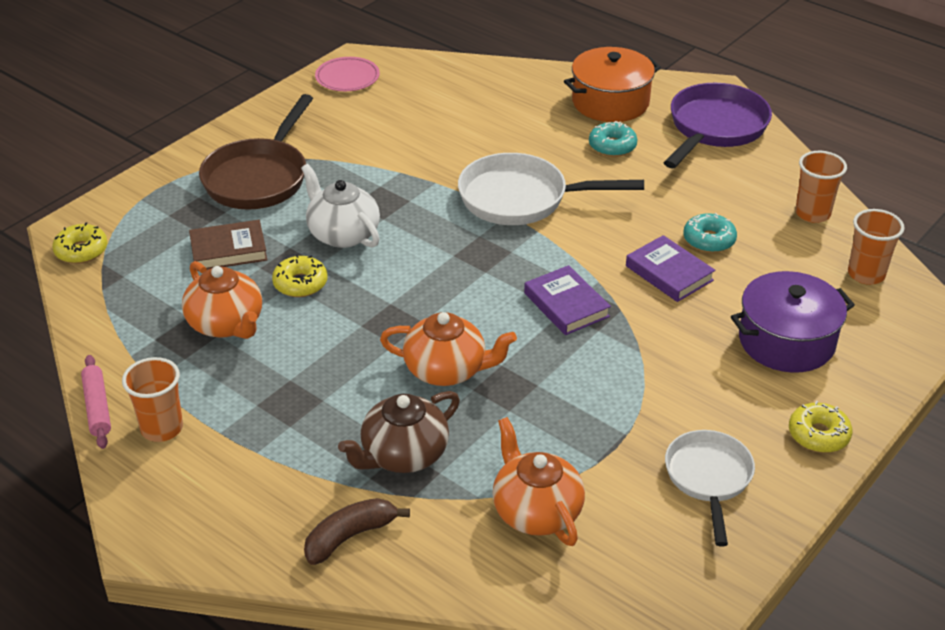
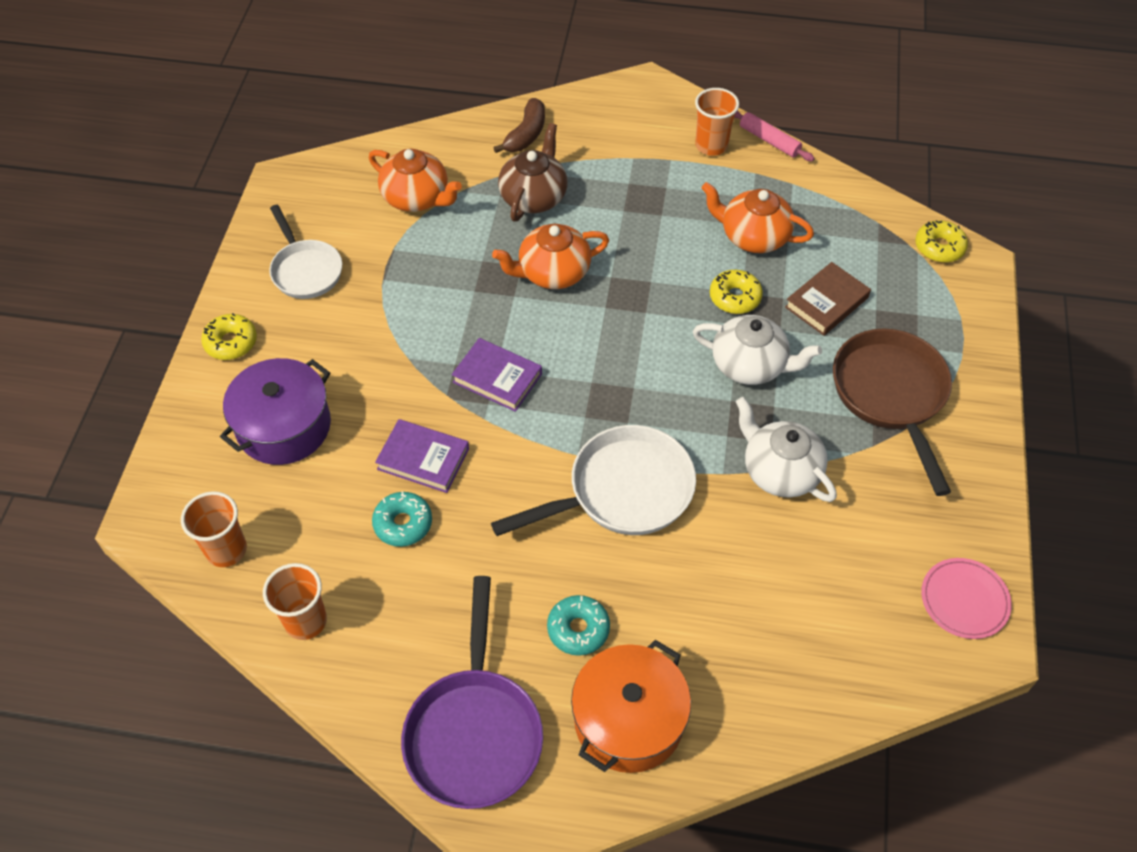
camera: 150 degrees right, 15 degrees up
(392, 169) = (780, 471): none -> white teapot

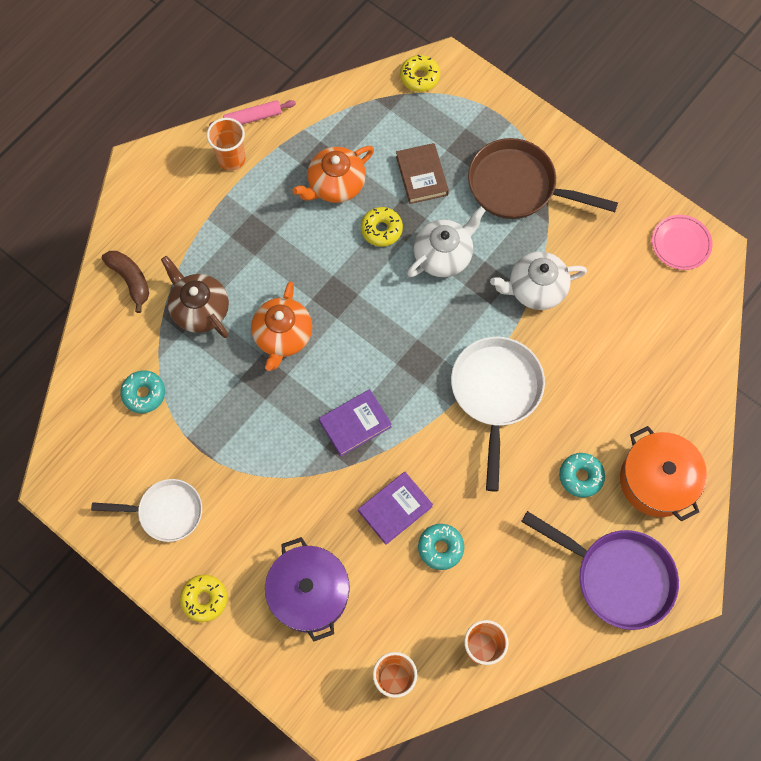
camera: 60 degrees left, 15 degrees up
(417, 198) = (144, 394): orange teapot -> turquoise donut

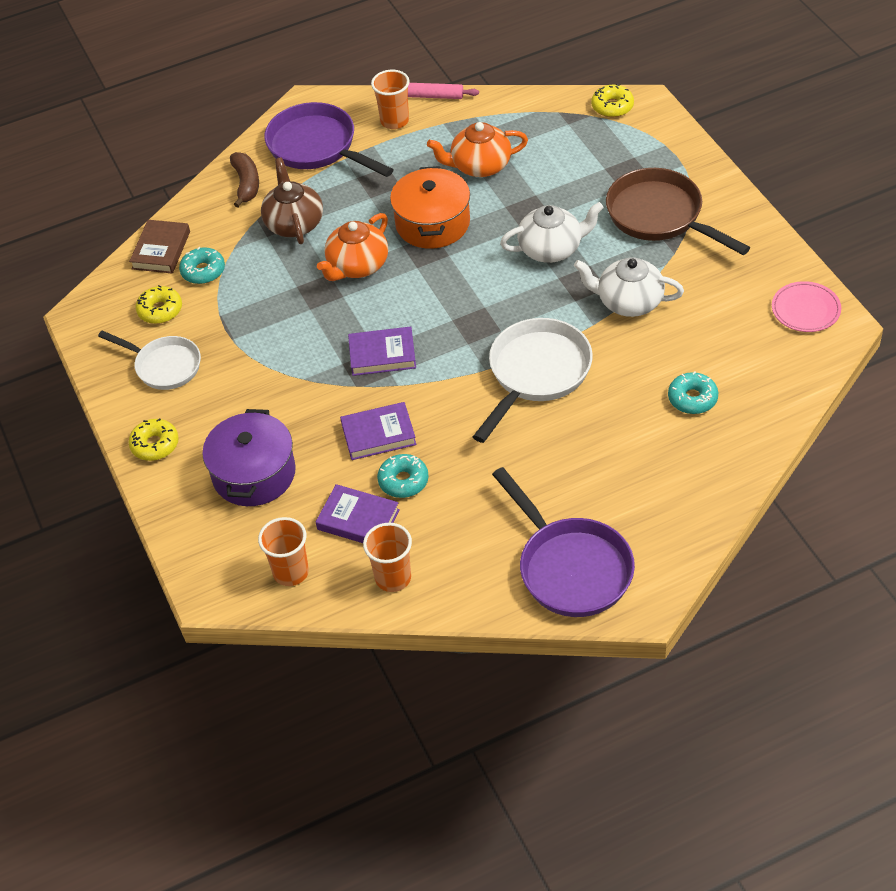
camera: 30 degrees right, 20 degrees down
(175, 214) = (317, 147): none -> purple pan
(381, 229) = (502, 212): yellow donut -> yellow donut (160, 310)
(421, 176) = (568, 181): brown book -> brown book (161, 250)
(423, 602) = (358, 520): none -> purple book
(580, 476) = (582, 470): turquoise donut -> turquoise donut (692, 398)
(656, 480) = (662, 500): orange pot -> orange pot (432, 223)

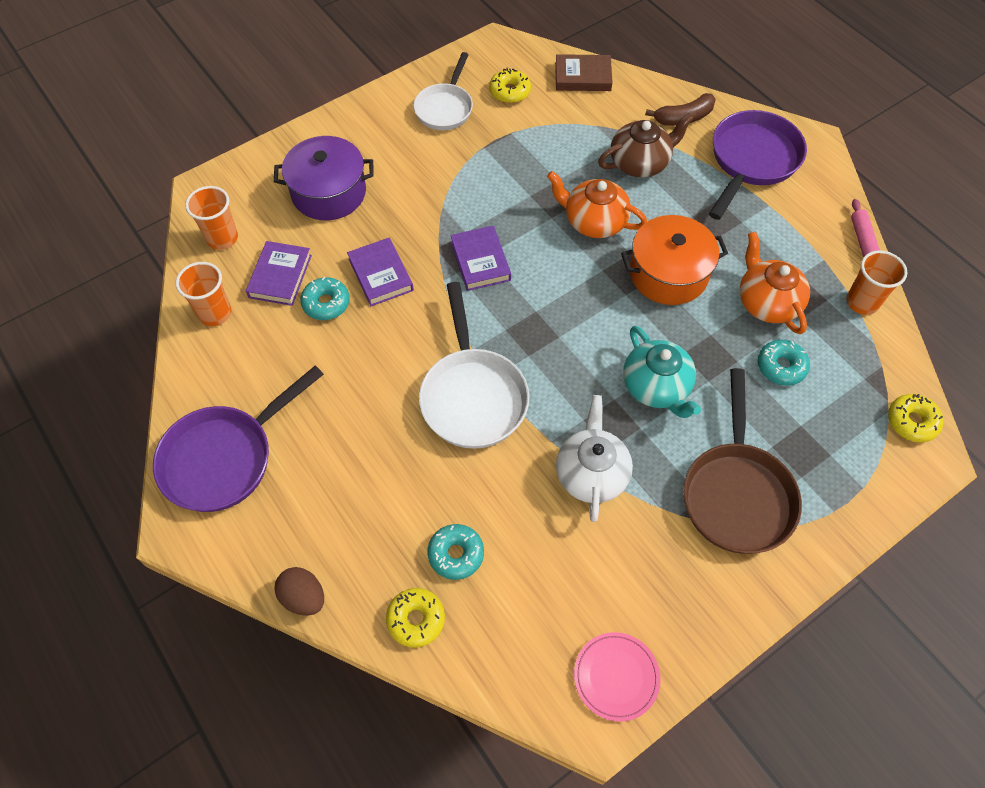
camera: 75 degrees right, 10 degrees up
(155, 445) = (356, 121): yellow donut -> yellow donut (416, 619)
(203, 271) = (563, 110): turquoise donut -> turquoise donut (781, 366)
(394, 121) = (812, 217): orange cup -> orange cup (862, 302)
(536, 374) = (472, 395): white pan -> white pan turned 60 degrees clockwise
(551, 249) = (656, 387): white teapot -> turquoise teapot
(660, 216) = (736, 493): brown pan -> brown pan turned 150 degrees clockwise
(721, 507) = (303, 597): none -> brown egg

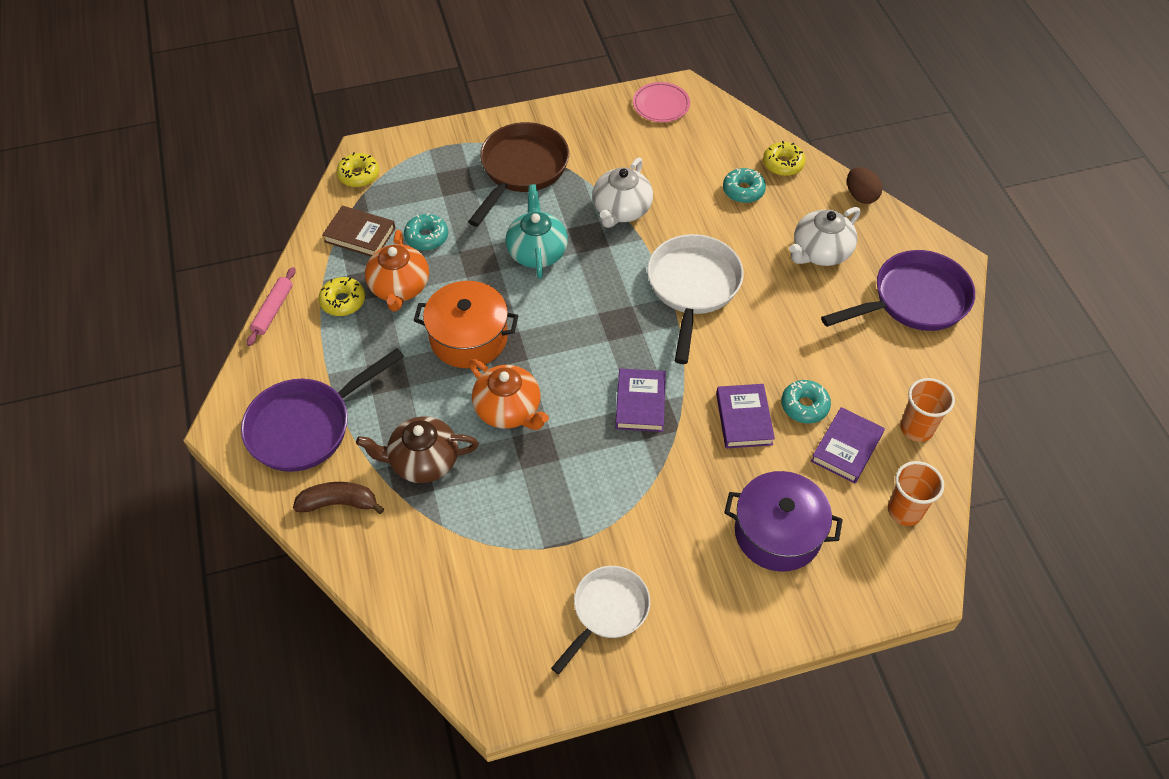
camera: 160 degrees left, 5 degrees down
(341, 490) = (820, 252): none -> white teapot
(510, 91) = (518, 610): yellow donut -> yellow donut (343, 301)
(583, 77) = (418, 603): brown book -> brown book (360, 235)
(862, 302) = (320, 264): orange cup -> none

